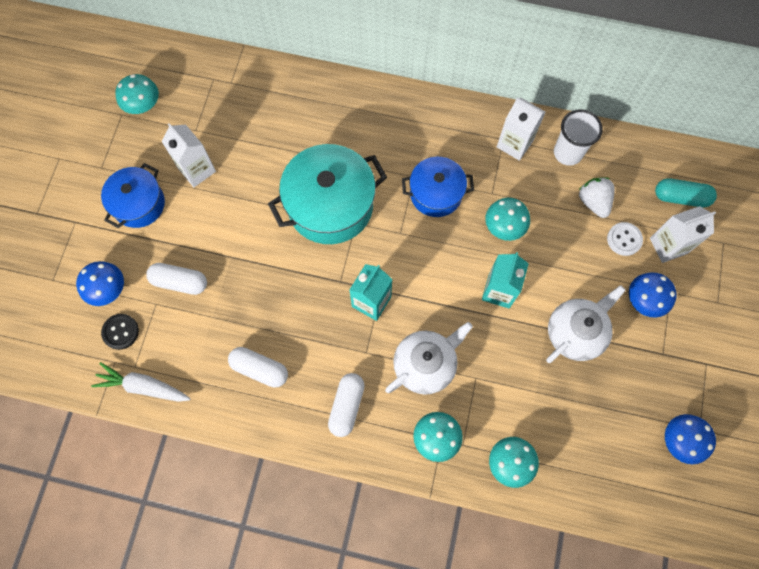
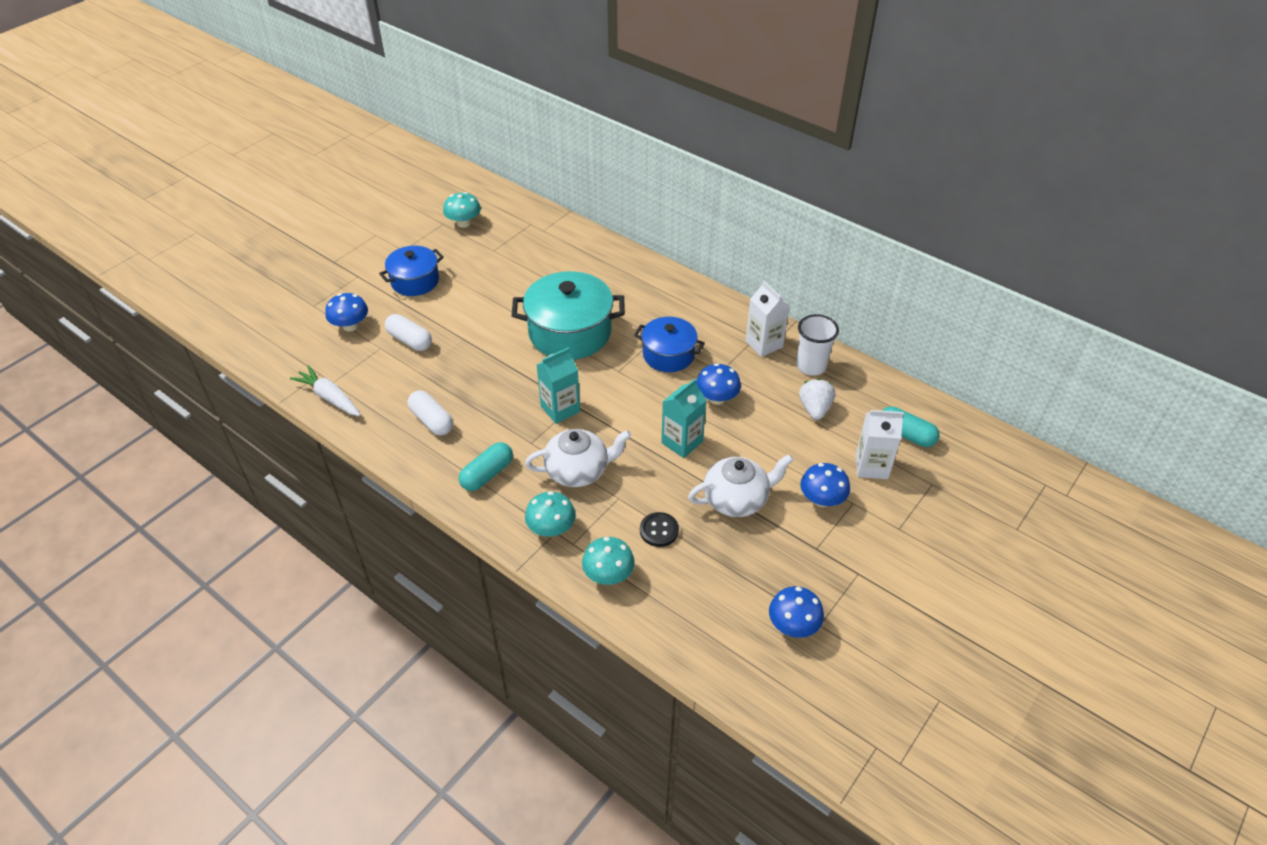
camera: 25 degrees right, 25 degrees down
(120, 332) = (339, 356): black button -> black button (659, 530)
(197, 170) = (476, 275): white carton -> none
(346, 406) = (487, 474): white capsule -> turquoise capsule
(504, 226) = (717, 398): turquoise mushroom -> blue mushroom
(624, 239) = (829, 446): white button -> none

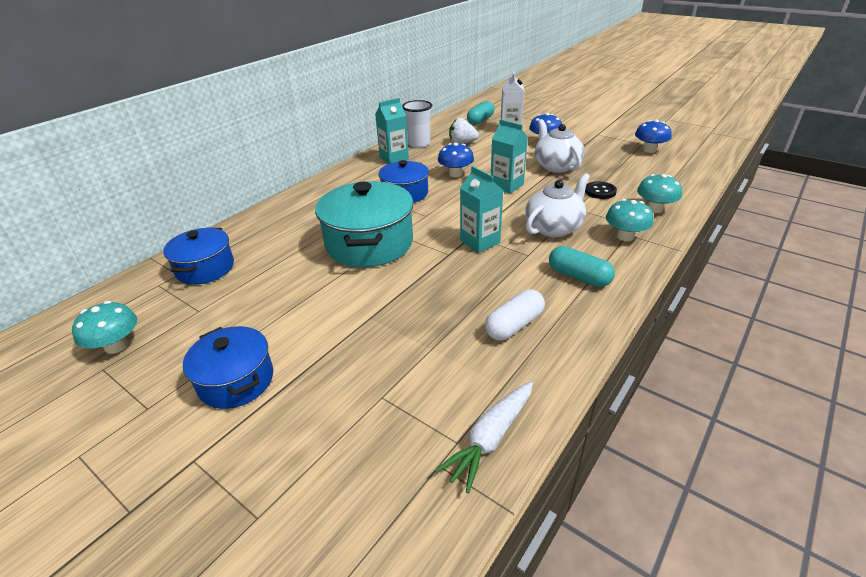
camera: 90 degrees left, 10 degrees down
(350, 326) = (325, 445): blue mushroom -> none
(410, 340) = (369, 366): white capsule -> none
(548, 242) = (205, 268): none -> blue pot
(578, 471) = (554, 228): white teapot -> white teapot turned 60 degrees clockwise
(764, 344) = (394, 158): white carton -> turquoise carton

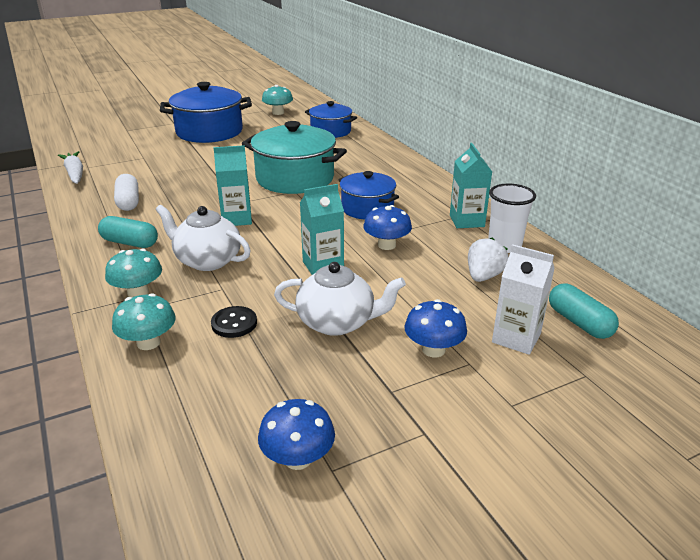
camera: 115 degrees right, 5 degrees down
(236, 381) = (209, 132): blue pot -> blue pot, size x1.63
(554, 228) = (207, 260): white teapot -> white teapot turned 135 degrees clockwise
(578, 276) = (130, 243): turquoise capsule -> turquoise capsule turned 45 degrees clockwise

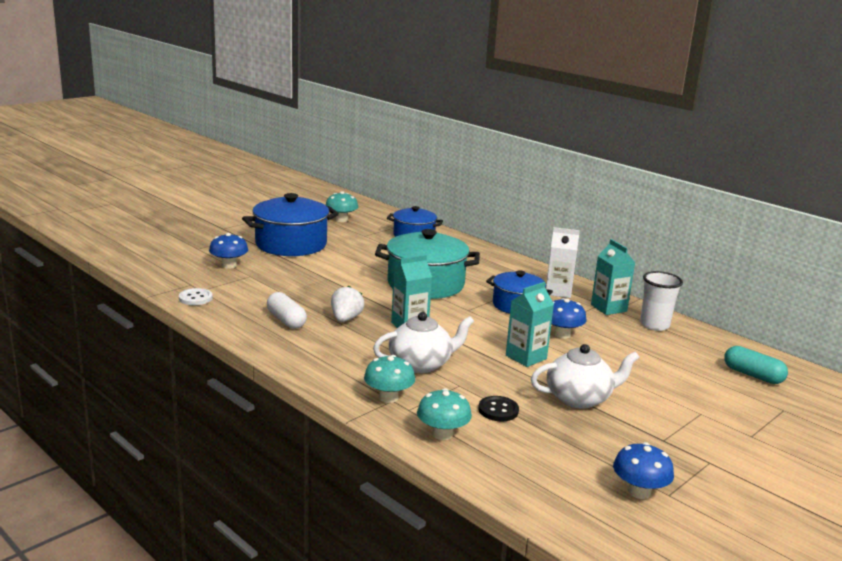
camera: 20 degrees left, 10 degrees down
(75, 174) = (195, 298): white carrot -> white button
(130, 243) = (331, 357): turquoise capsule -> none
(207, 260) = (421, 364): white teapot -> white teapot turned 150 degrees clockwise
(433, 349) = (668, 408): blue mushroom -> blue mushroom (229, 265)
(483, 276) = (659, 350): white strawberry -> white strawberry (346, 319)
(516, 338) = (718, 392): white carton -> white carton (558, 291)

